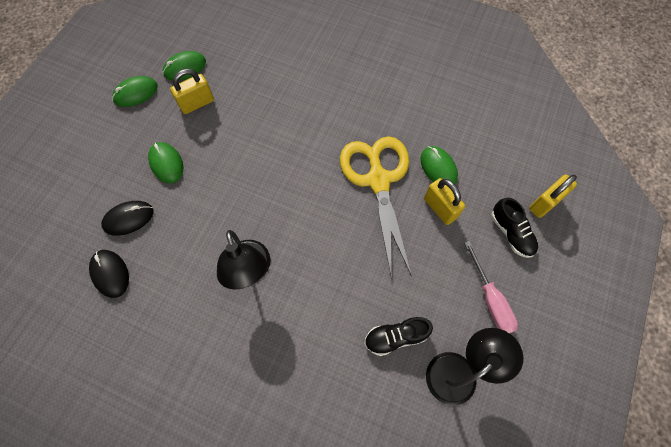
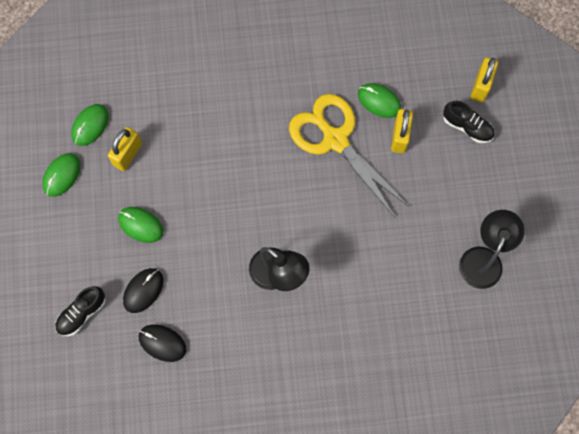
camera: 30 degrees left, 5 degrees up
(395, 337) = (423, 261): black shoe -> black shoe (82, 313)
(440, 208) = (400, 137): yellow padlock -> yellow padlock turned 75 degrees clockwise
(490, 299) = (478, 191): pink screwdriver -> none

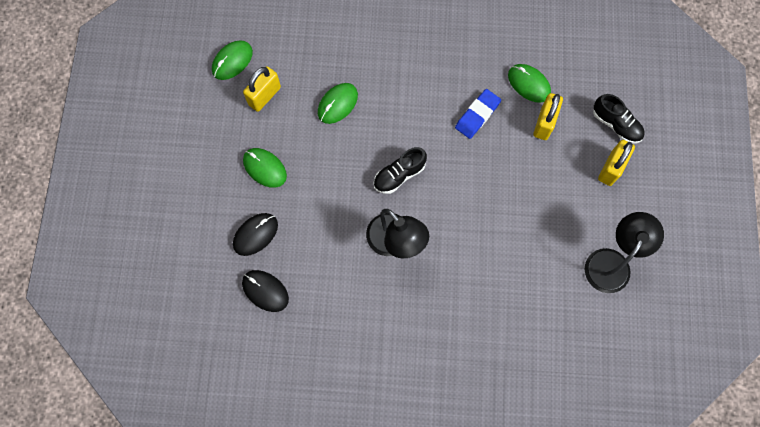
camera: 10 degrees right, 0 degrees up
(62, 175) = (195, 106): green mouse -> green mouse (337, 104)
(82, 313) = (189, 247): black shoe -> black shoe (399, 175)
(335, 139) = (477, 115): yellow scissors -> blue eraser
(480, 86) = (636, 86): yellow padlock -> yellow padlock (611, 168)

